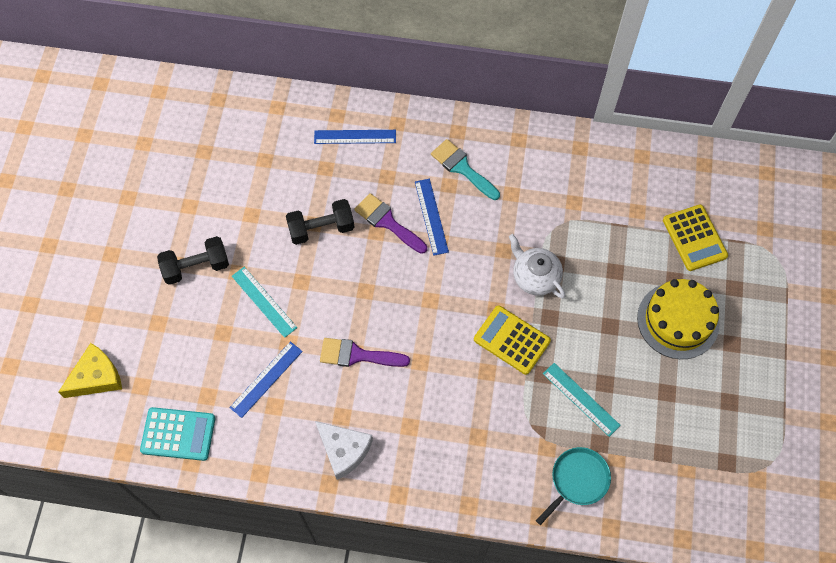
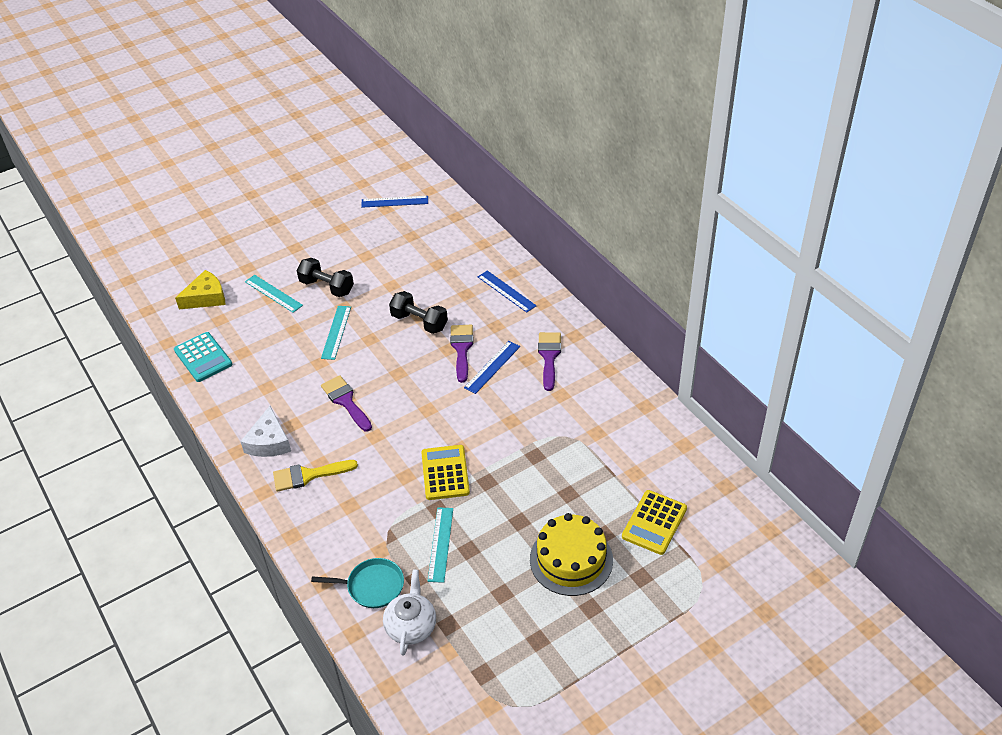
camera: 50 degrees right, 20 degrees down
(96, 377) = (206, 297): yellow cheese -> yellow cheese turned 45 degrees counterclockwise
(155, 316) = (273, 293): none -> turquoise ruler
(266, 379) = (282, 370): blue ruler -> blue ruler (394, 201)
(414, 445) = (309, 475): none -> yellow brush
(462, 168) = (549, 357): turquoise brush -> purple brush
(535, 276) = (510, 452): white teapot -> white teapot (411, 626)

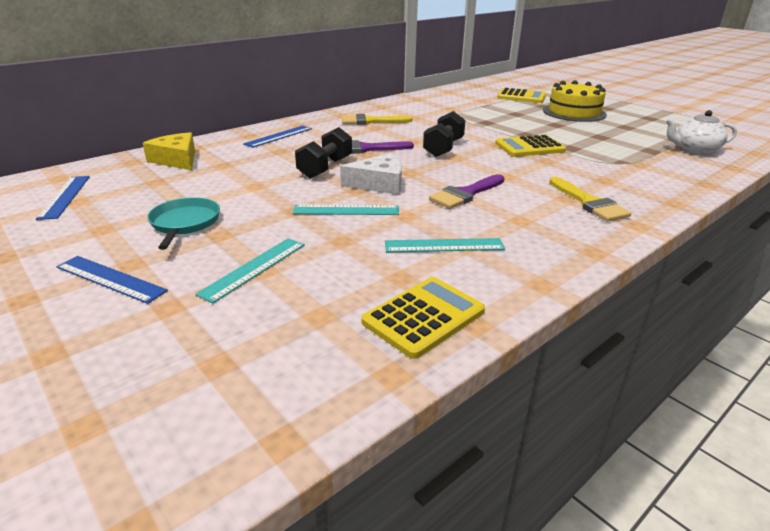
camera: 100 degrees left, 15 degrees down
(203, 357) = (424, 317): turquoise calculator -> yellow calculator
(206, 297) = (250, 345): yellow cheese -> yellow cheese (177, 160)
(269, 442) = (561, 232): white cheese -> white cheese (379, 184)
(327, 287) = (248, 225): black dumbbell -> black dumbbell (443, 148)
(372, 586) = (679, 164): turquoise pan -> turquoise pan (185, 223)
(440, 544) = (606, 145): turquoise ruler -> turquoise ruler (444, 245)
(492, 367) = (388, 137): blue ruler -> blue ruler (110, 279)
(549, 357) = (370, 121): purple brush -> yellow brush

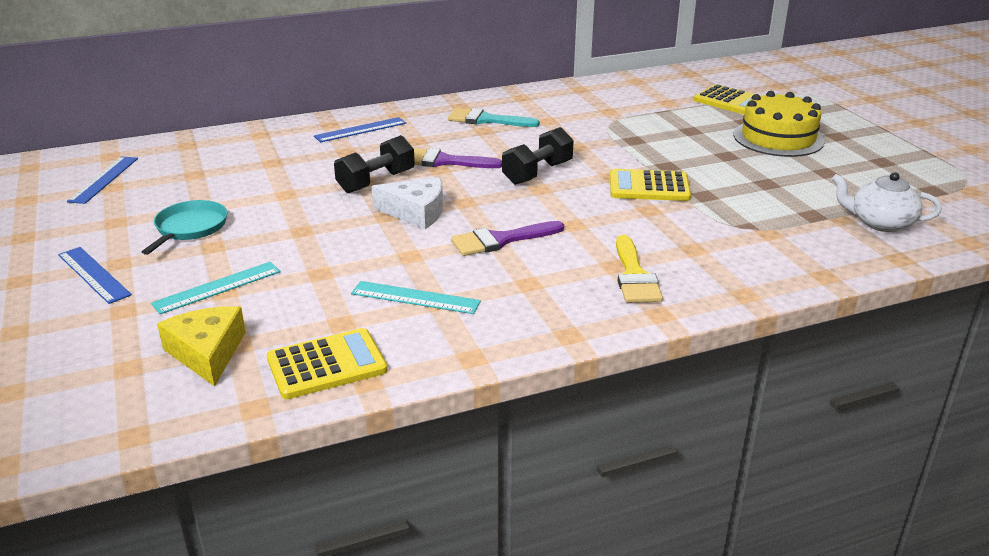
camera: 20 degrees right, 0 degrees up
(177, 160) = (232, 148): yellow cheese -> yellow cheese (207, 353)
(346, 210) = (353, 239): turquoise ruler -> none
(370, 121) = (486, 120): yellow brush -> turquoise brush

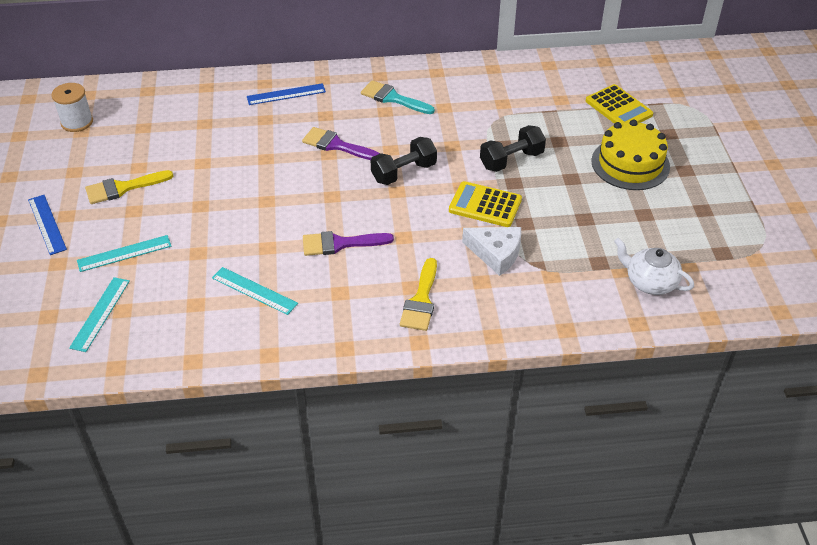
camera: 15 degrees right, 15 degrees up
(103, 179) = (77, 122): blue ruler -> white spool
(190, 228) = (123, 188): turquoise pan -> yellow brush
(207, 353) = (100, 314): yellow cheese -> turquoise ruler
(327, 365) = (172, 341): yellow calculator -> none
(376, 182) = (274, 160): black dumbbell -> black dumbbell (511, 160)
(416, 212) = (290, 201): white cheese -> white cheese (496, 253)

